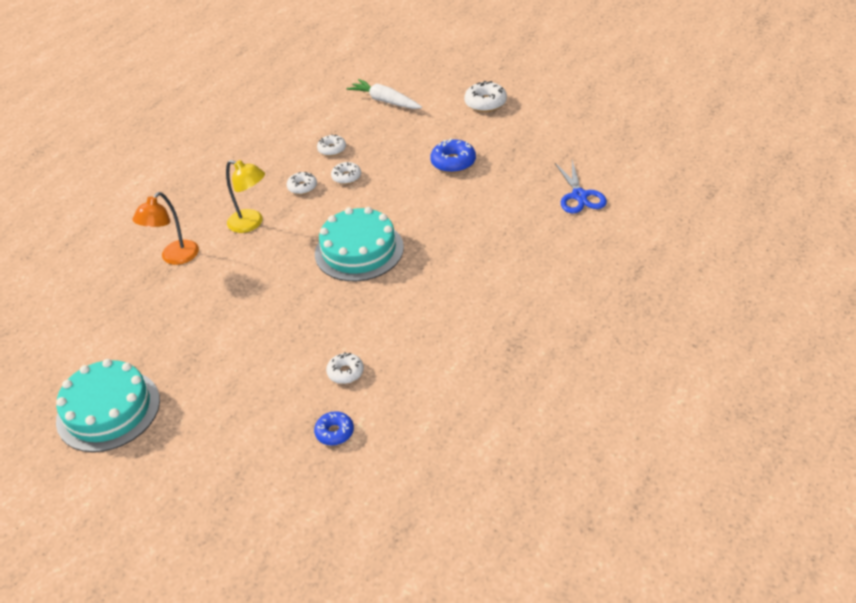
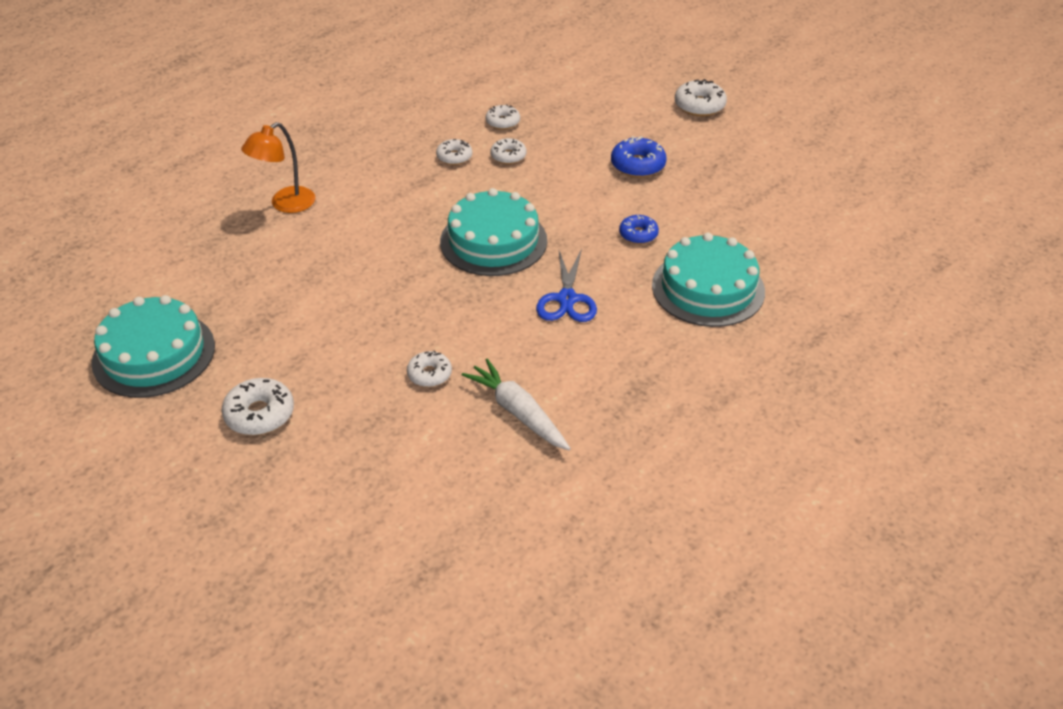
camera: 10 degrees right, 0 degrees up
(217, 439) = (259, 414): none -> white donut
(251, 223) = (383, 185): yellow lamp -> none
(334, 432) = (393, 438): blue donut -> blue donut (638, 234)
(385, 101) = (583, 81): white carrot -> white carrot (518, 412)
(542, 251) = (708, 288): none -> turquoise cake
(579, 196) = (775, 234): blue scissors -> blue scissors (567, 299)

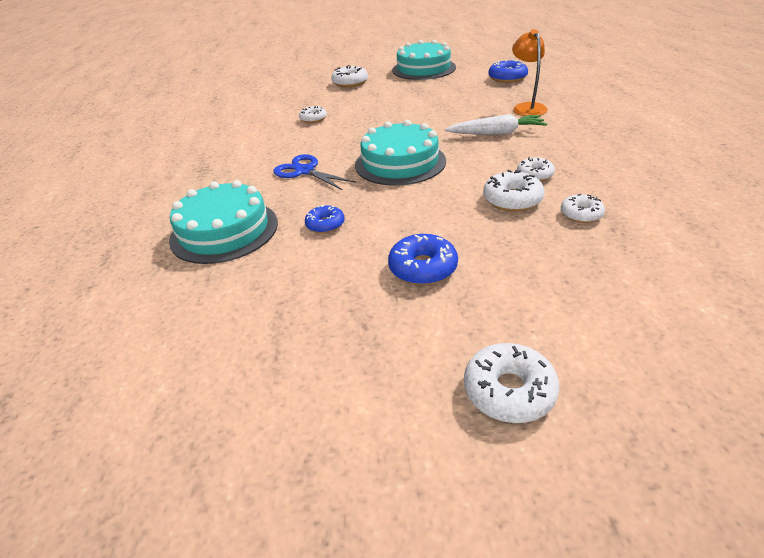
camera: 130 degrees right, 5 degrees down
(175, 250) = (507, 78): none -> blue donut
(508, 156) = (512, 199): white donut -> white donut, size x1.51
(518, 412) = (251, 133): white carrot -> white carrot (496, 133)

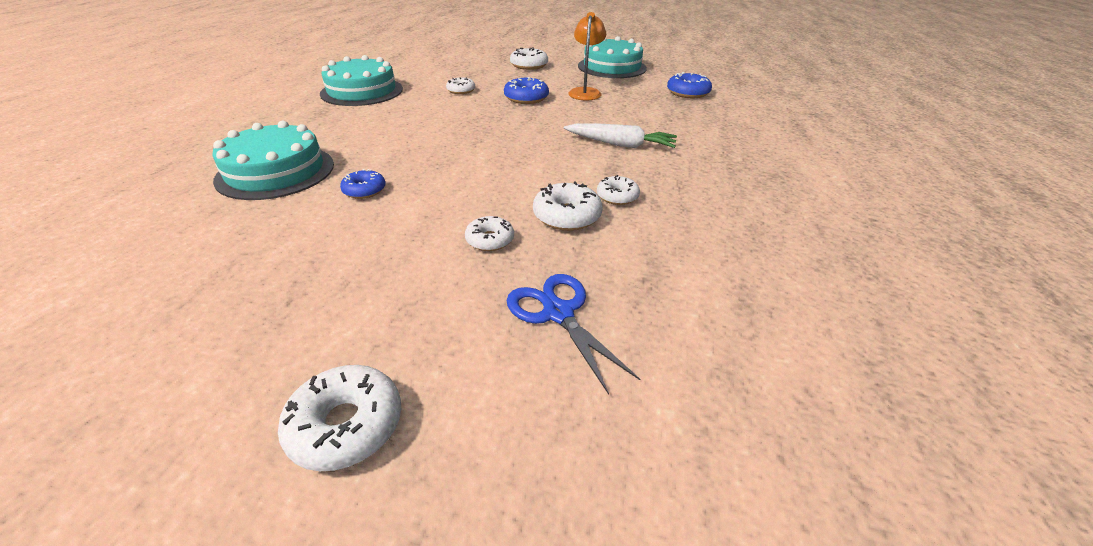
camera: 15 degrees right, 0 degrees up
(304, 171) = (401, 136): blue scissors -> blue scissors (558, 313)
(400, 162) = (495, 150): turquoise cake -> turquoise cake (362, 91)
(423, 268) = (405, 260): blue donut -> blue donut (526, 98)
(527, 107) = (678, 126): orange lamp -> orange lamp (585, 92)
(581, 214) = (625, 252): white donut -> white donut (490, 240)

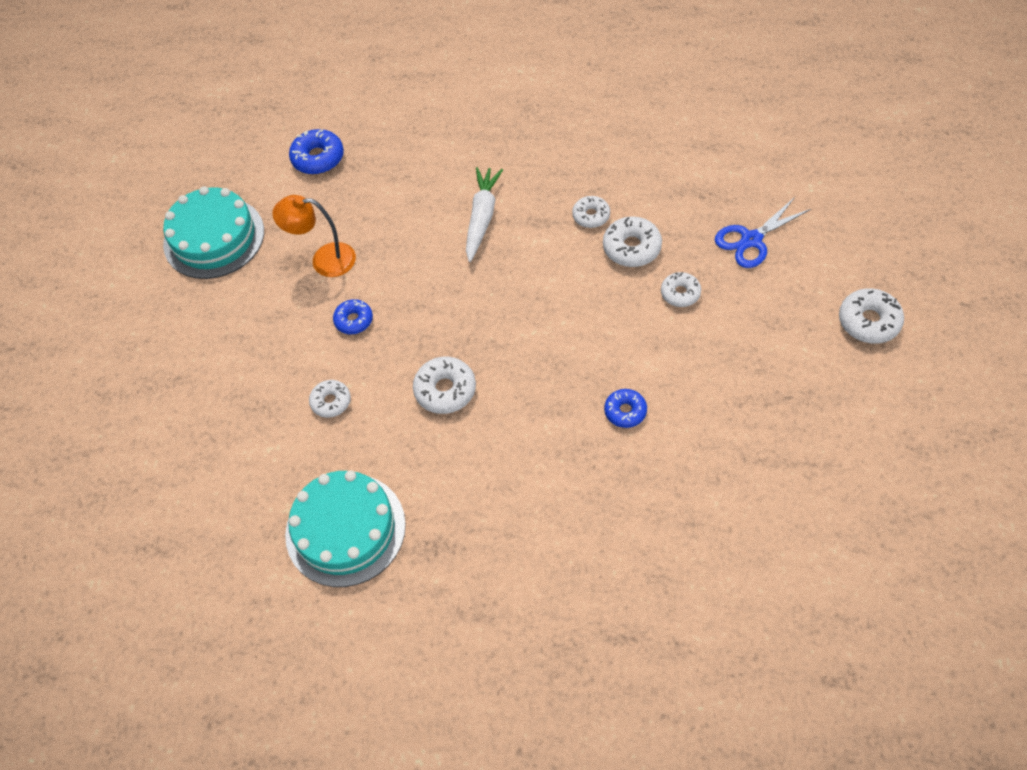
camera: 90 degrees left, 20 degrees up
(276, 172) = (606, 511): turquoise cake -> none
(526, 98) = (354, 320): blue donut -> blue donut, size x0.66
(529, 65) = (210, 339): white donut -> white donut (445, 390)

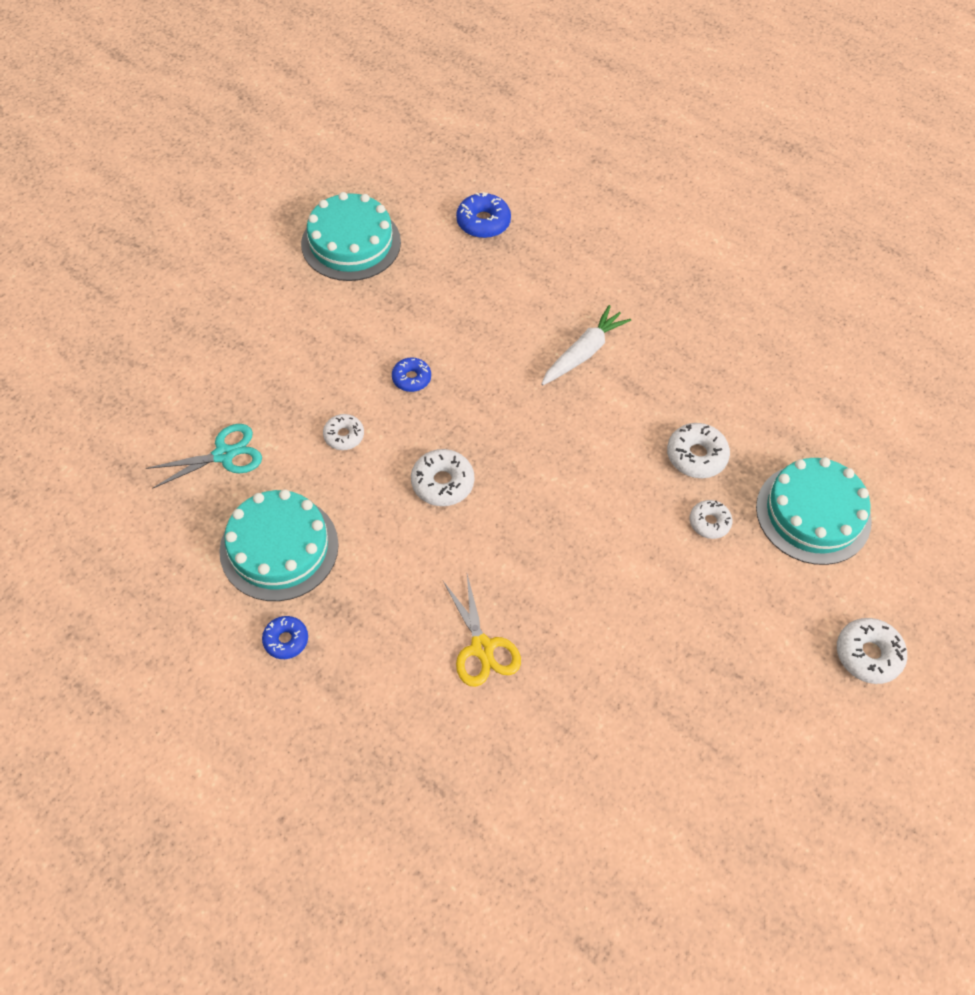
camera: 25 degrees right, 0 degrees up
(235, 481) = (224, 455): none -> turquoise scissors
(324, 260) = (425, 313): orange lamp -> none
(578, 502) = (482, 648): none -> yellow scissors
(591, 216) = (681, 406): white donut -> none
(625, 411) = (581, 596): blue donut -> blue donut (286, 640)
(751, 240) = (813, 513): blue scissors -> turquoise cake

